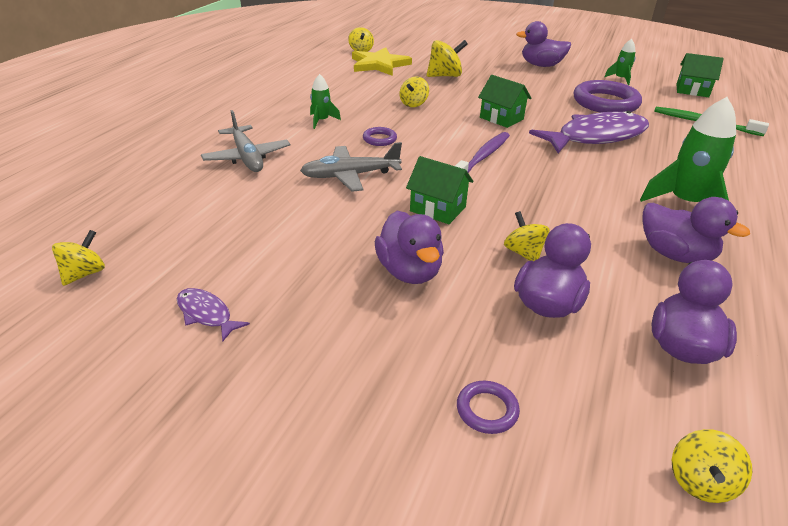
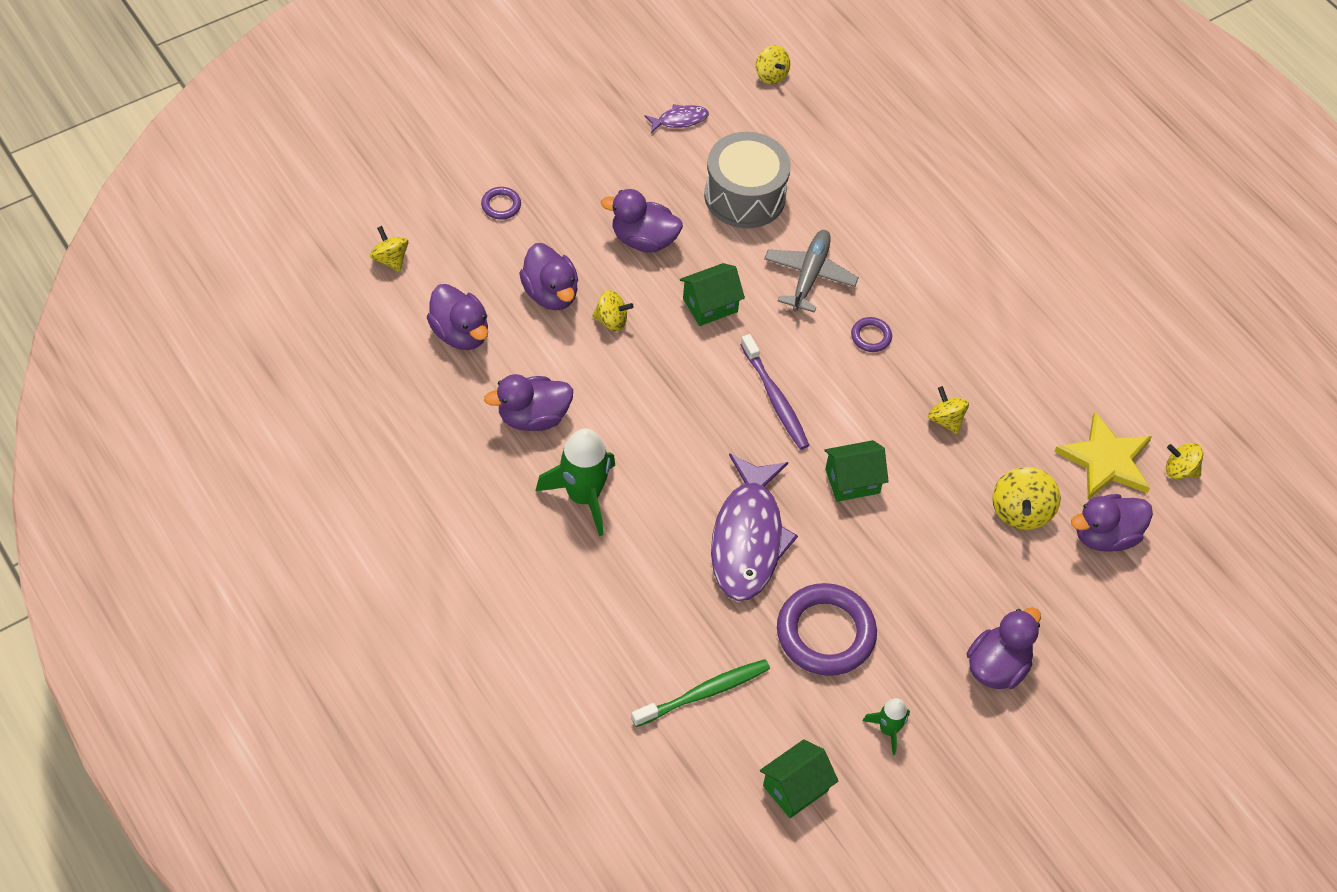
camera: 120 degrees right, 20 degrees up
(247, 157) = (897, 218): grey plane -> none
(289, 232) = (744, 196): none -> grey drum
(321, 121) = (948, 310): green rocket -> none
(427, 58) = (1105, 536): none -> purple duck

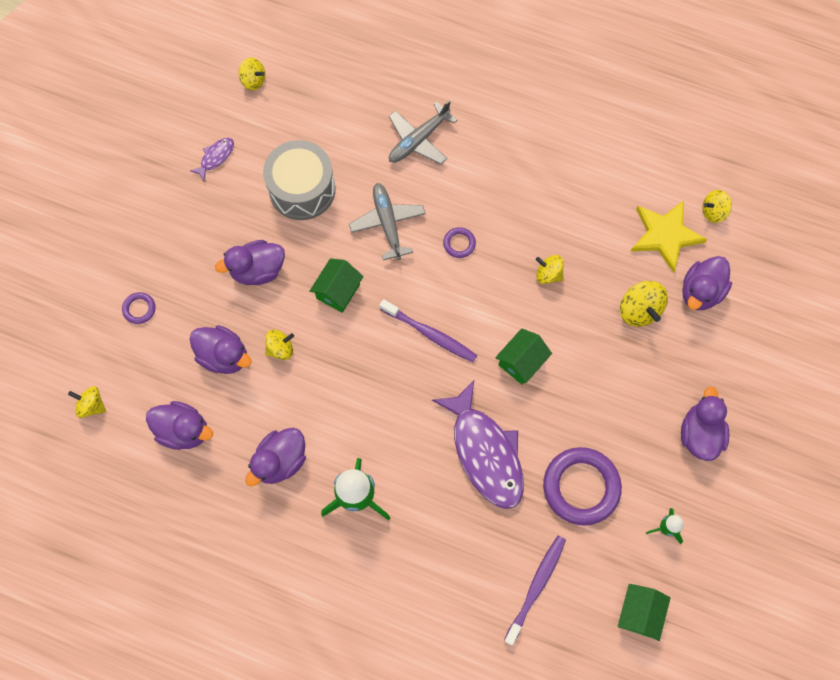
camera: 30 degrees left, 15 degrees up
(703, 693) = (536, 587): green toothbrush -> purple toothbrush
(902, 221) = (419, 140): none -> grey plane

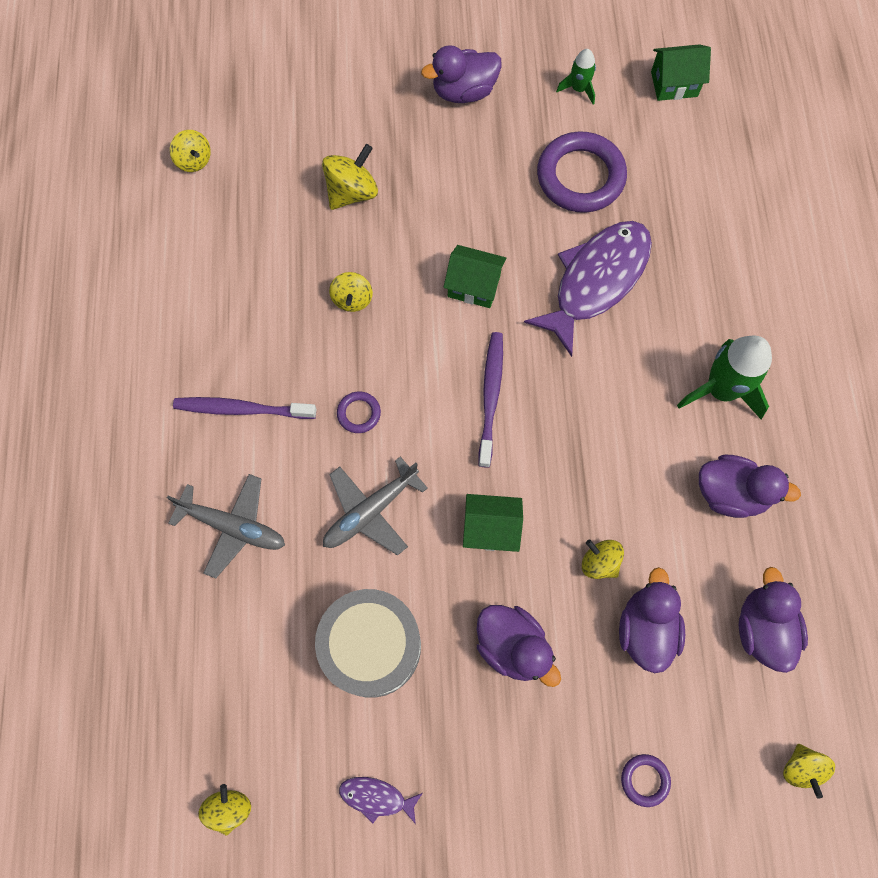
camera: 115 degrees left, 0 degrees up
(536, 587) = (705, 179): purple toothbrush -> purple toothbrush (242, 409)
(665, 235) = (246, 198): yellow star -> none
(700, 291) = (301, 141): purple duck -> none

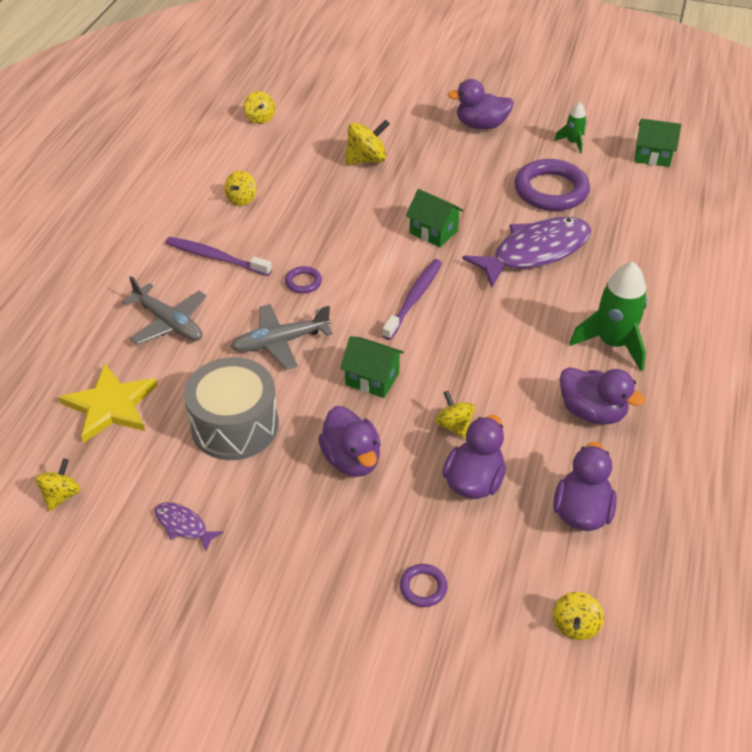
camera: 20 degrees right, 25 degrees down
(223, 669) = (110, 405): none -> yellow star
(352, 299) = (334, 217): yellow spinning top -> yellow spinning top (242, 199)

